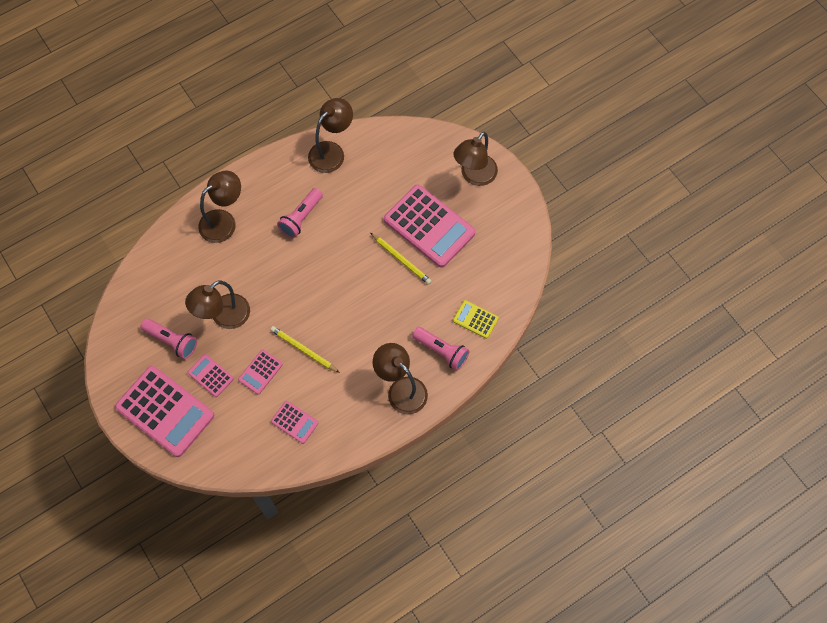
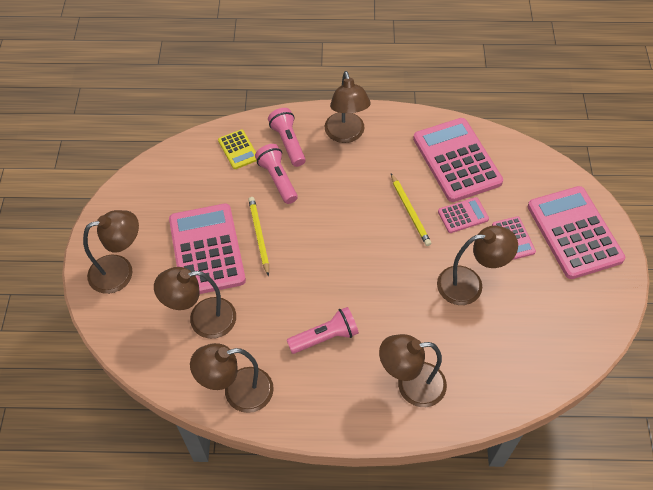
camera: 145 degrees left, 10 degrees down
(172, 341) = (536, 292): pink flashlight -> pink flashlight (277, 179)
(294, 422) = (456, 160): pink calculator -> pink calculator, size x2.10
(391, 179) = (202, 319): none -> brown lamp

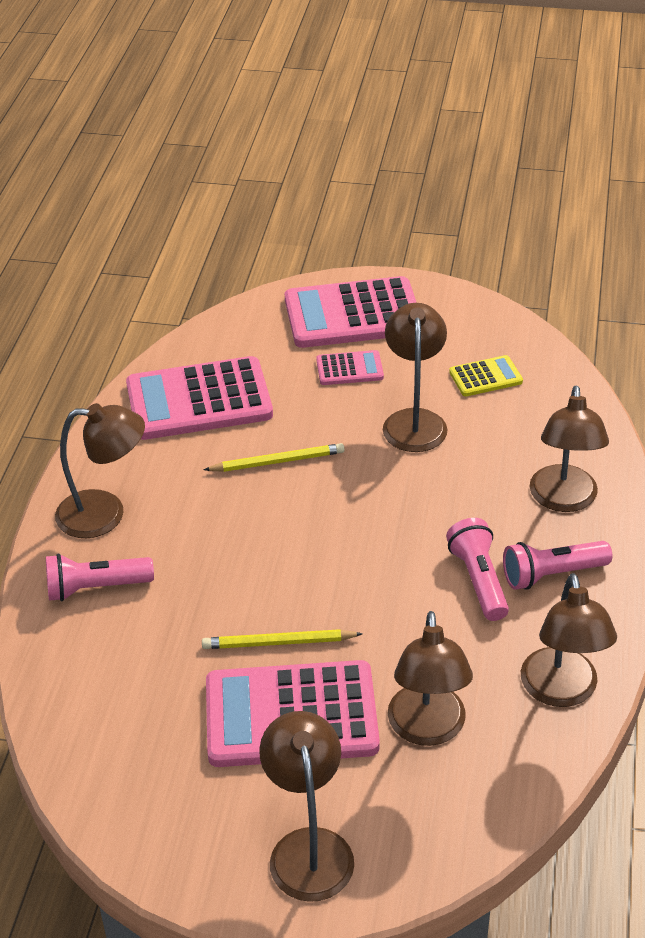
camera: 80 degrees left, 15 degrees down
(238, 150) = (86, 657): yellow calculator -> yellow calculator (485, 377)
(277, 179) = (169, 608): pink flashlight -> pink flashlight (551, 574)
(463, 215) = (299, 409): pink calculator -> none

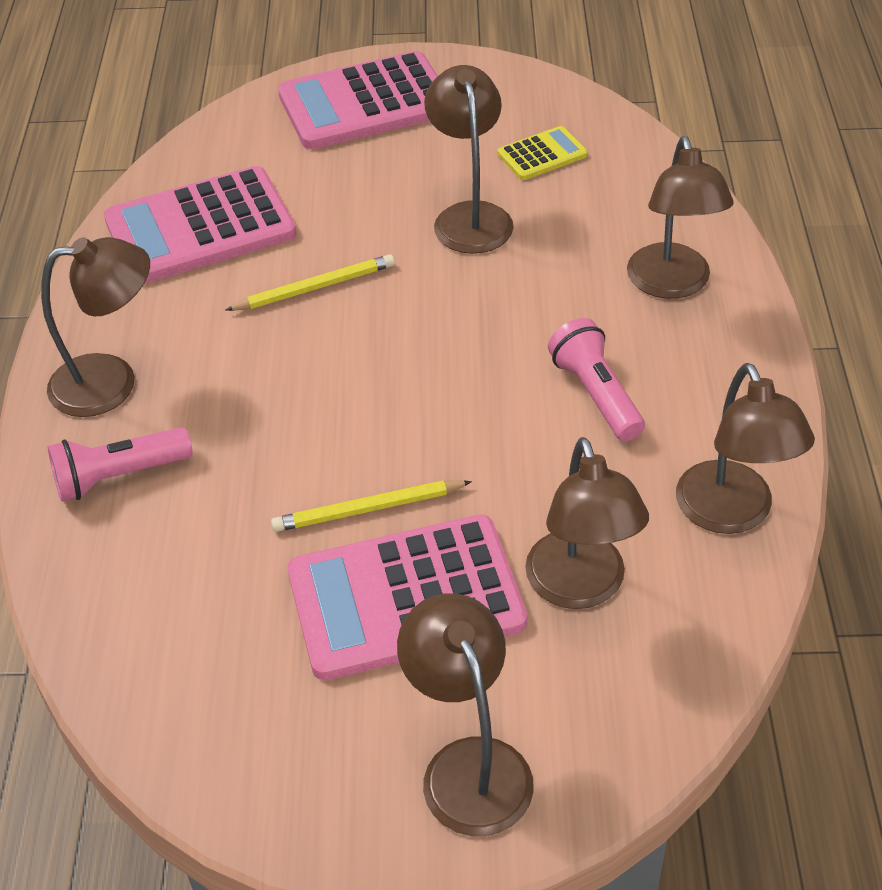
camera: 10 degrees left, 5 degrees up
(349, 369) = (377, 166): pink calculator -> none
(551, 574) = (681, 374): pink flashlight -> none

